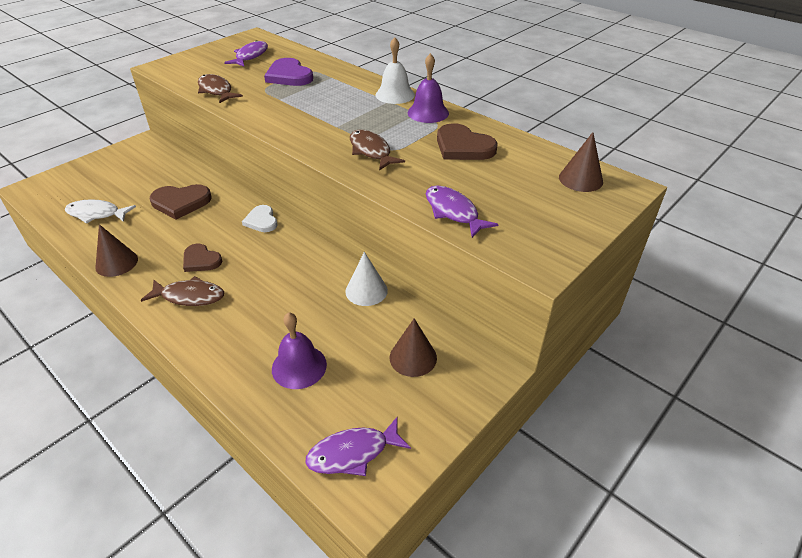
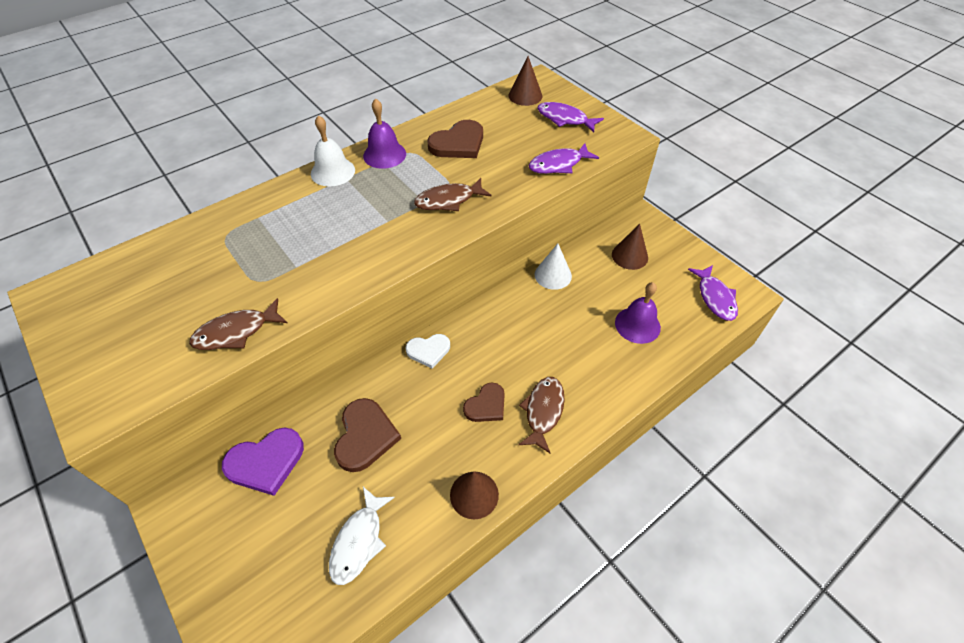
camera: 80 degrees left, 10 degrees up
(250, 56) = (133, 296): purple fish -> purple fish (565, 119)
(289, 76) = (230, 256): purple heart -> purple heart (266, 462)

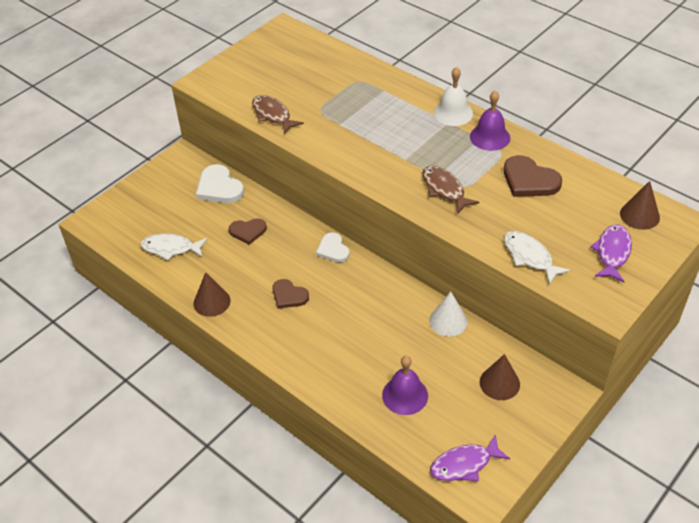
camera: 80 degrees right, 5 degrees down
(266, 462) = (219, 187): purple heart -> white heart
(365, 436) = (248, 231): brown heart -> brown heart, size x0.66
(543, 411) = (291, 333): brown fish -> none
(558, 164) = (529, 257): purple fish -> white fish

